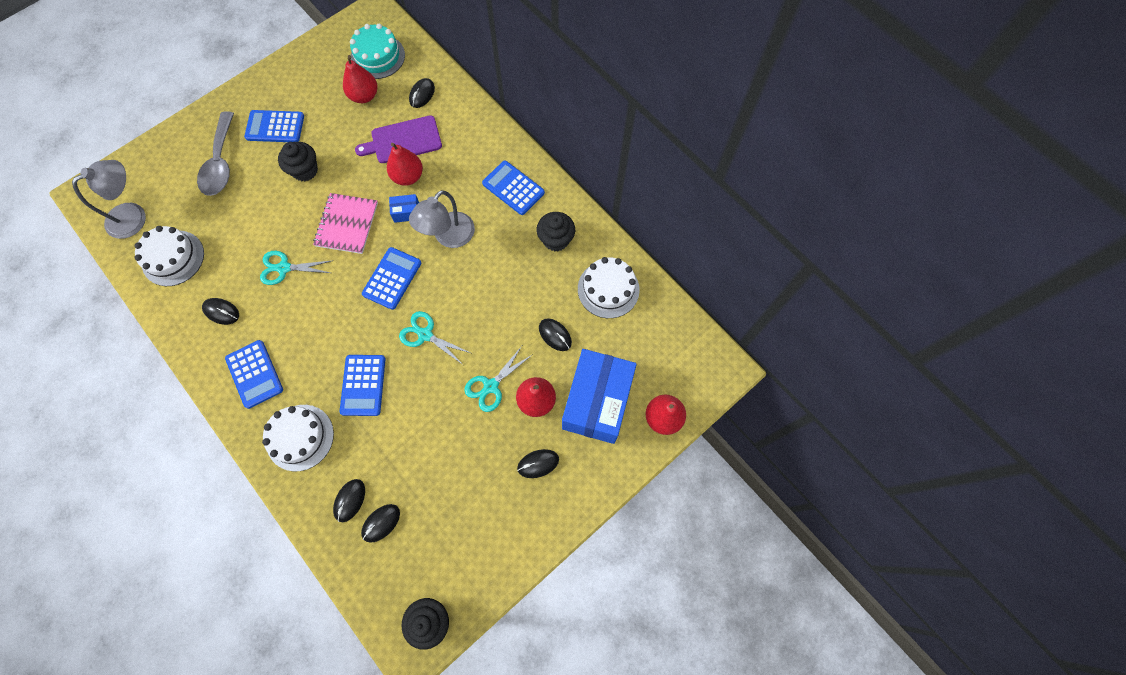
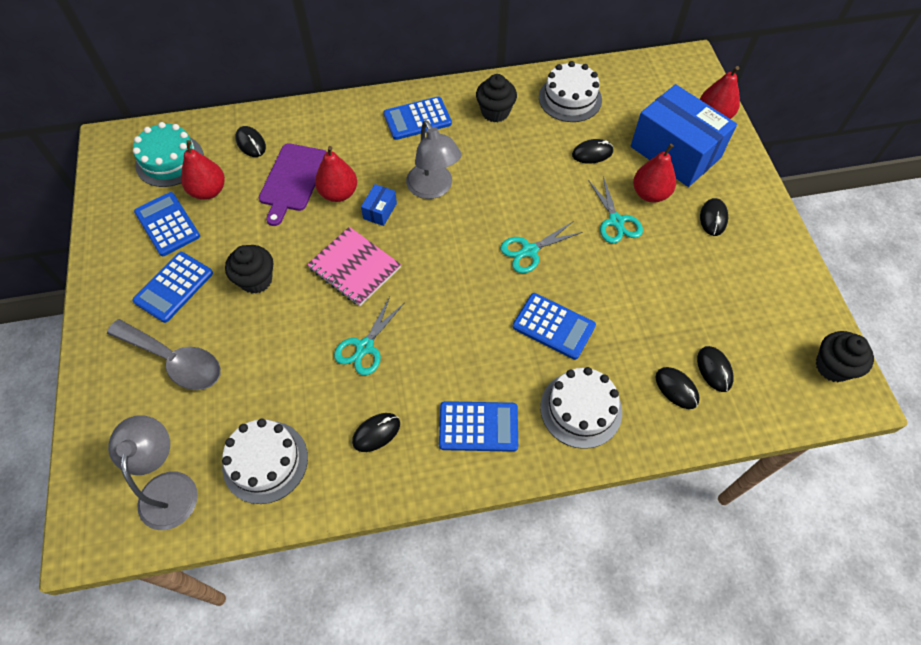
camera: 60 degrees left, 10 degrees down
(392, 278) = (447, 253): blue calculator -> blue calculator (167, 224)

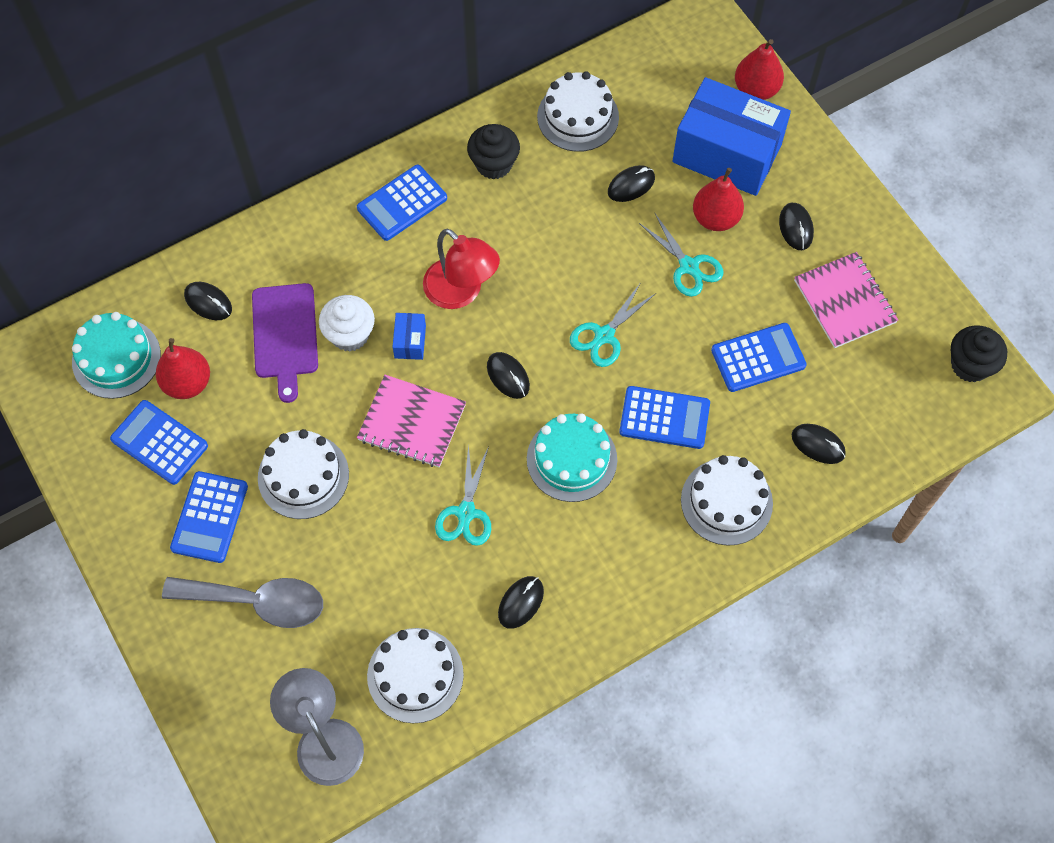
camera: 20 degrees left, 5 degrees up
(256, 280) = (303, 476): black cupcake -> white cake
(338, 193) = (350, 334): red pear -> white cupcake
(433, 189) = (461, 292): grey lamp -> red lamp
(466, 334) = (571, 459): none -> turquoise cake
(478, 426) = (626, 558): blue calculator -> blue calculator (758, 358)
(714, 369) = (850, 410): black mouse -> black mouse (508, 376)
(736, 284) = (845, 301): none -> pink notebook

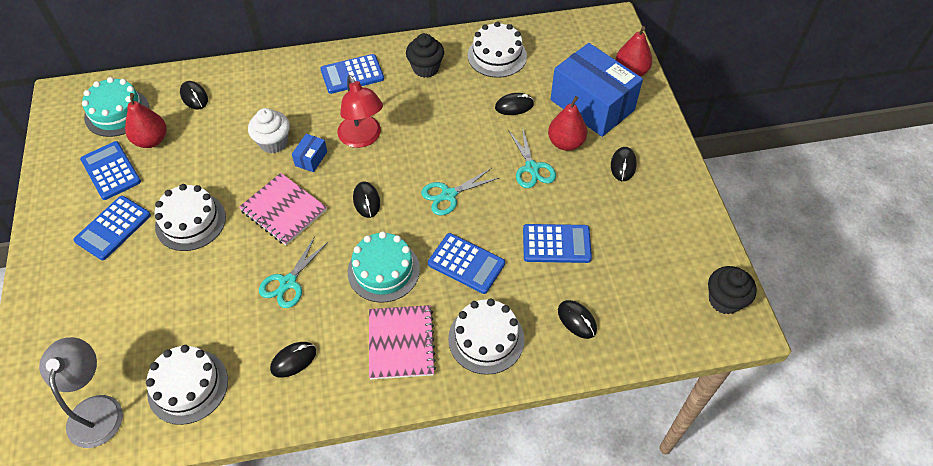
camera: 20 degrees right, 10 degrees down
(257, 602) = (109, 295): grey spoon -> none
(285, 335) = (231, 130): purple cutting board -> none
(845, 301) = (640, 225): pink notebook -> pink notebook (401, 343)

